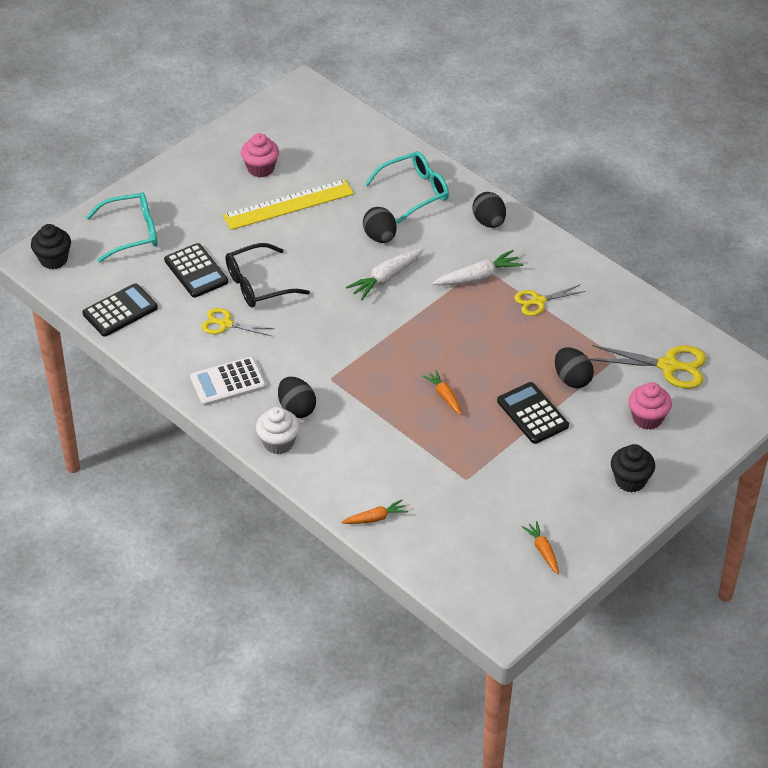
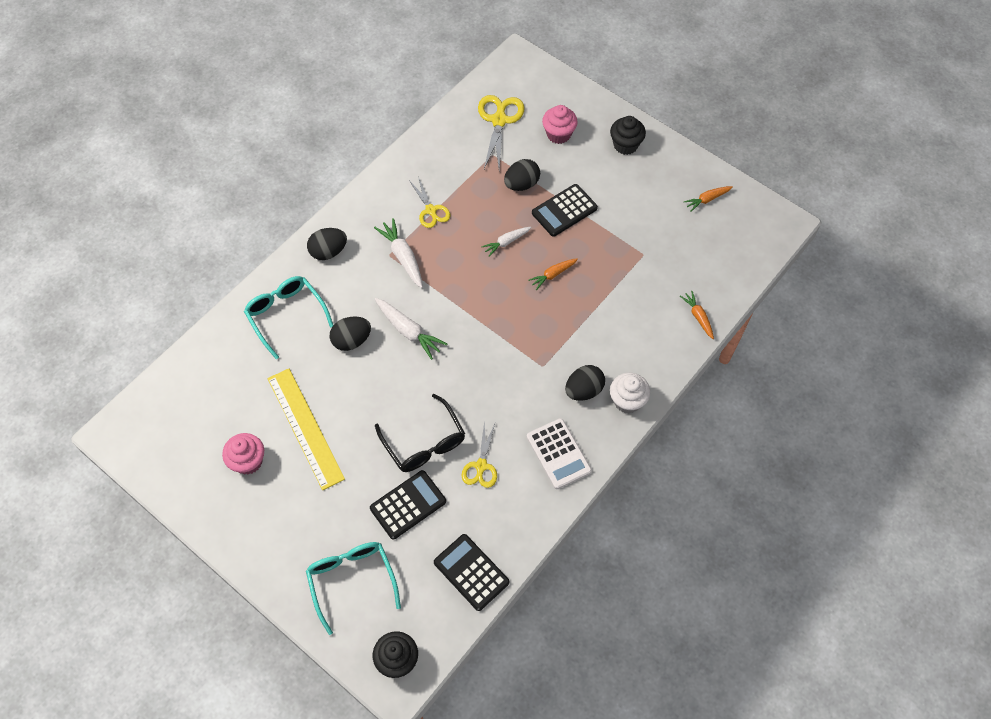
camera: 95 degrees left, 15 degrees up
(491, 360) = (506, 242): none -> white carrot

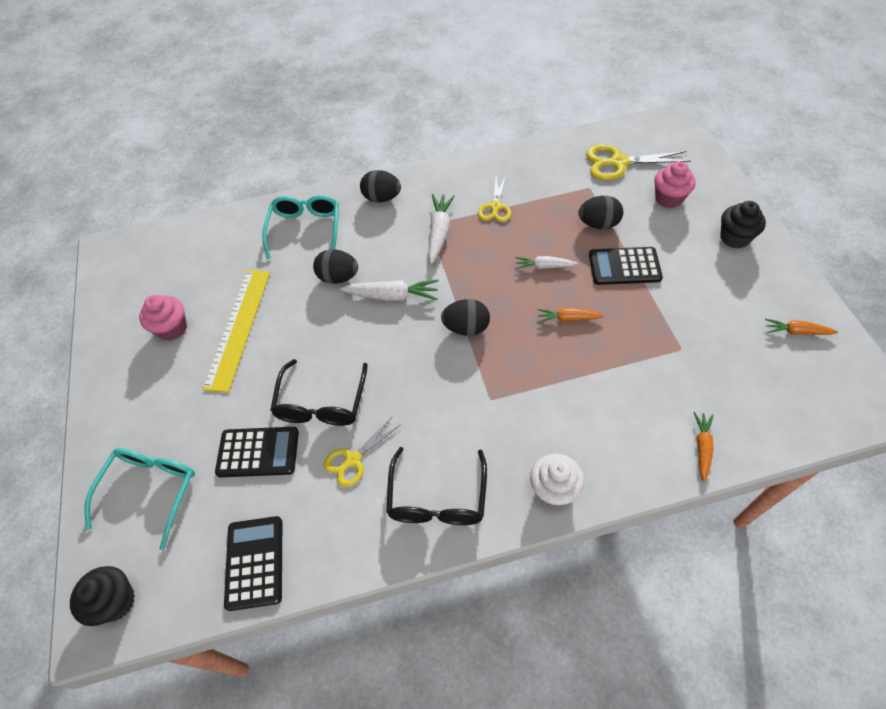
camera: 40 degrees right, 5 degrees down
(408, 331) = (392, 296): white carrot -> white carrot turned 75 degrees counterclockwise
(499, 120) = (618, 163): yellow scissors -> yellow scissors turned 135 degrees counterclockwise
(558, 454) = (437, 498): white calculator -> black glasses
(583, 390) = (514, 449): black egg -> black egg (466, 328)

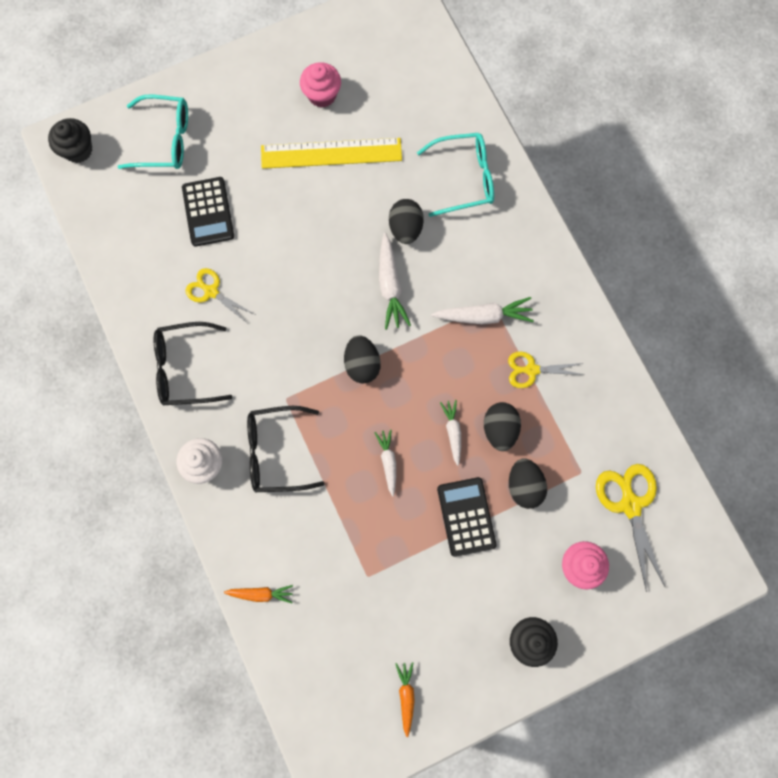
camera: 75 degrees right, 20 degrees up
(255, 562) = (117, 239): black calculator -> none
(321, 403) = (262, 251): black glasses -> black glasses (276, 452)
(382, 198) = (524, 245): black egg -> black egg (499, 429)
(568, 318) = (388, 462): orange carrot -> white carrot

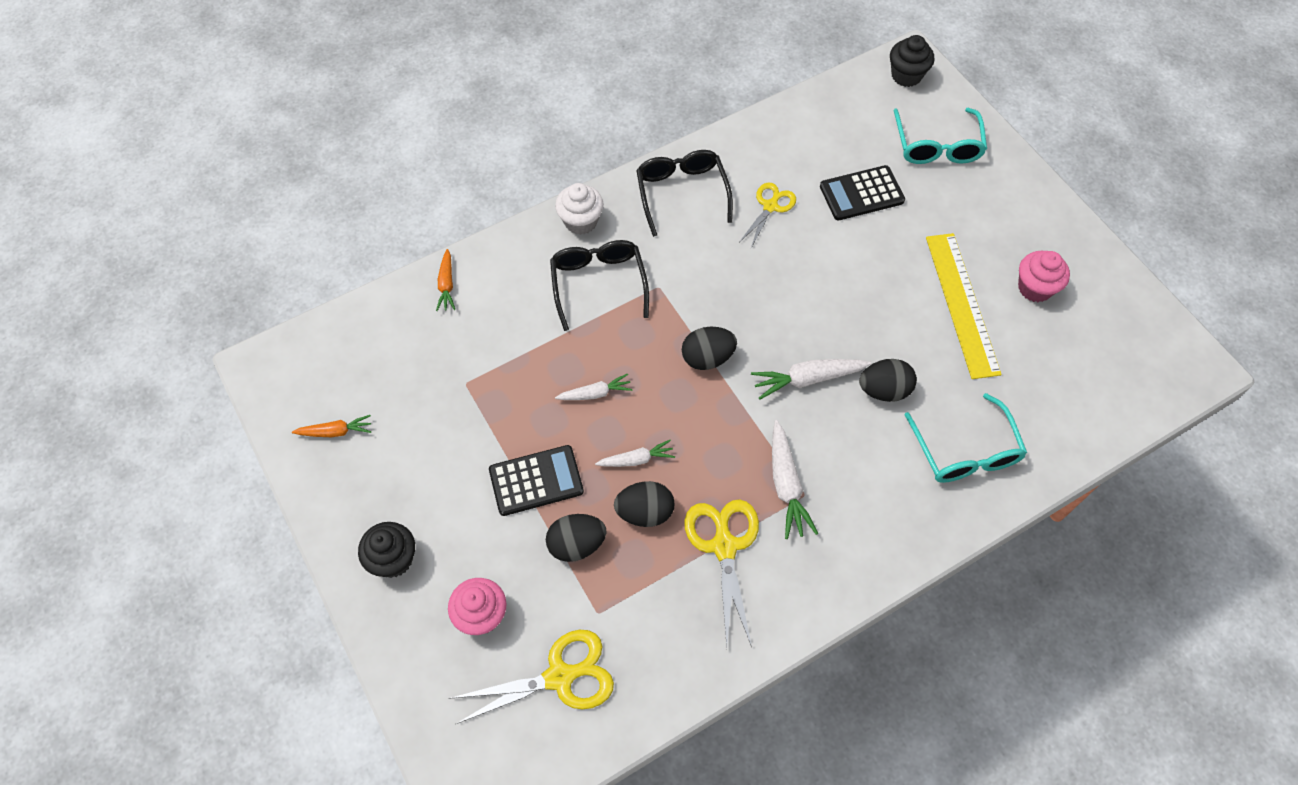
camera: 85 degrees right, 15 degrees down
(531, 370) = (724, 545): yellow scissors -> yellow scissors, size x1.57

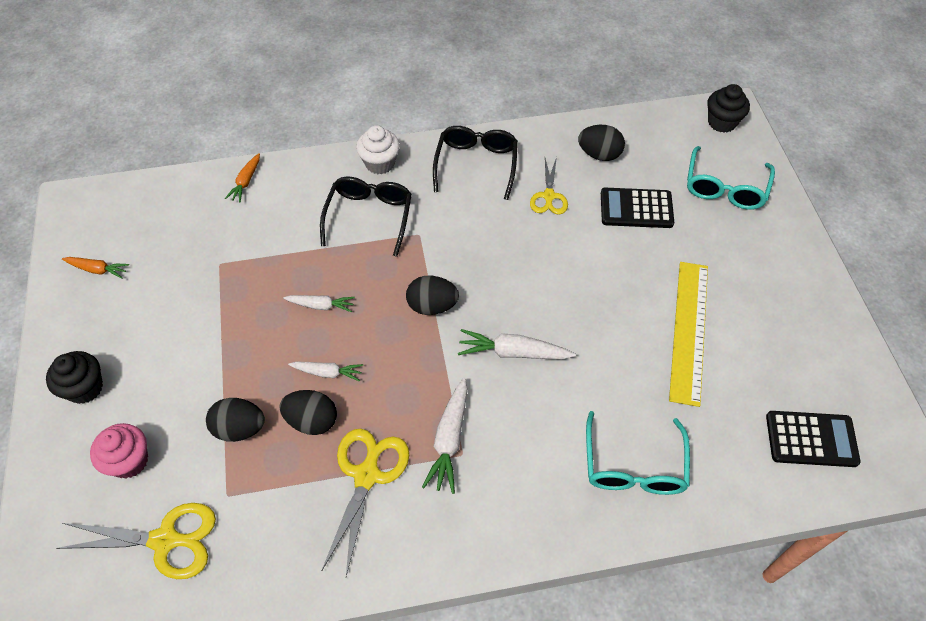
camera: 20 degrees right, 5 degrees down
(536, 481) = (234, 362): black calculator -> black calculator (811, 439)
(770, 206) = (549, 196): yellow scissors -> yellow scissors turned 135 degrees clockwise
(884, 390) = (580, 384): black egg -> black egg (599, 154)
(1034, 288) = (767, 337): pink cupcake -> none

